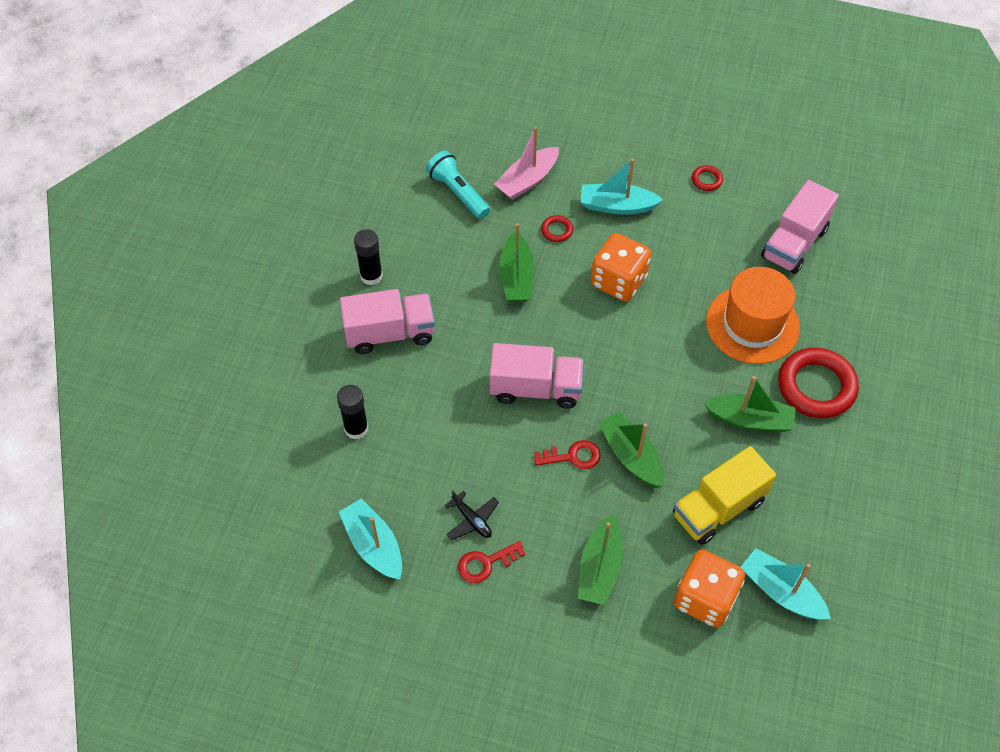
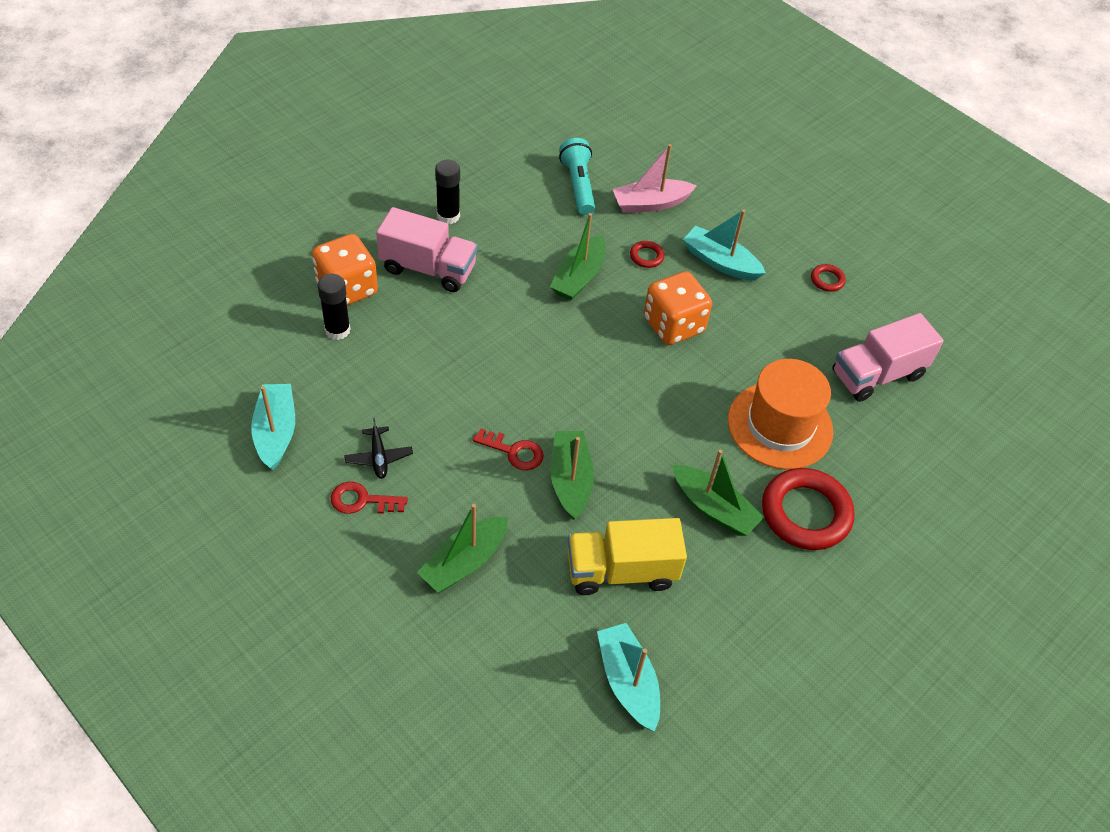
camera: 25 degrees right, 5 degrees down
(535, 388) = (524, 377): pink truck -> none
(705, 599) = (545, 645): orange dice -> orange dice (347, 288)

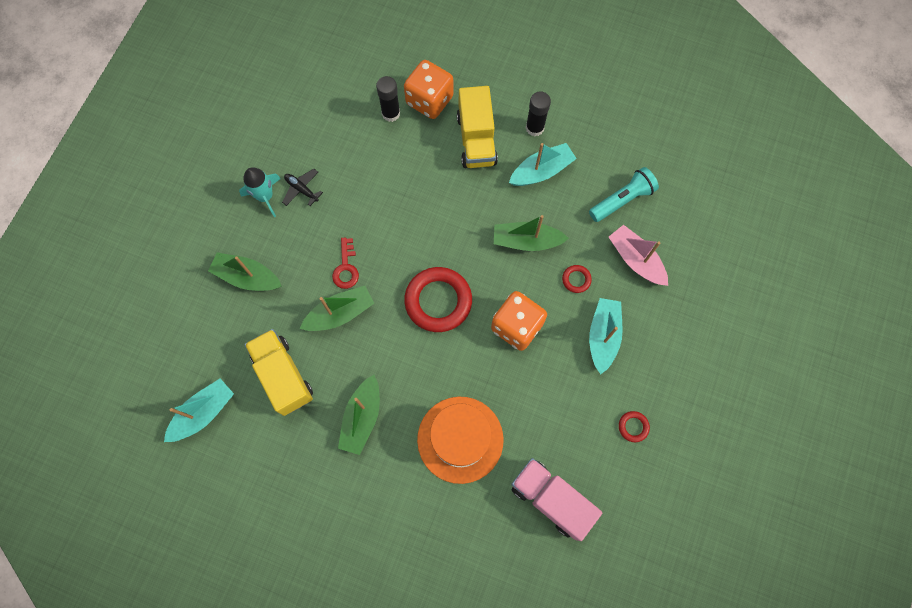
camera: 70 degrees right, 20 degrees up
(276, 432) = (292, 122): turquoise boat -> turquoise boat (541, 171)
(362, 500) = (265, 196): red key -> turquoise rocket
(379, 457) = (302, 189): black plane -> black plane turned 75 degrees clockwise
(428, 268) = (476, 140): pink truck -> yellow truck
(805, 513) = (388, 485): red ring -> red ring (438, 301)

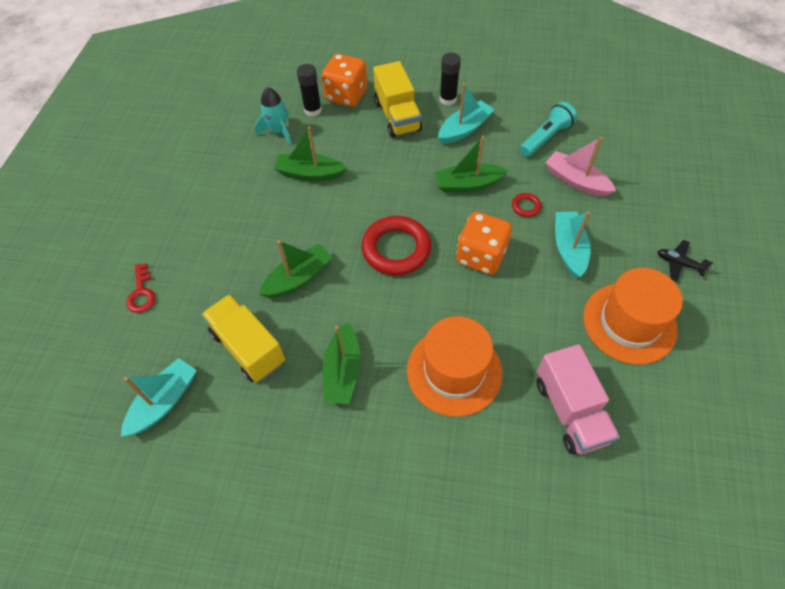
camera: 10 degrees left, 15 degrees down
(247, 277) = (195, 264): green boat -> green boat (310, 173)
(265, 196) = (203, 193): turquoise rocket -> turquoise rocket (278, 131)
(302, 189) = (239, 181): black plane -> black plane (679, 263)
(346, 268) = (296, 237): red key -> red key (141, 293)
(551, 499) = (570, 411): pink truck -> pink truck turned 135 degrees counterclockwise
(633, 427) = (629, 323): red ring -> orange hat

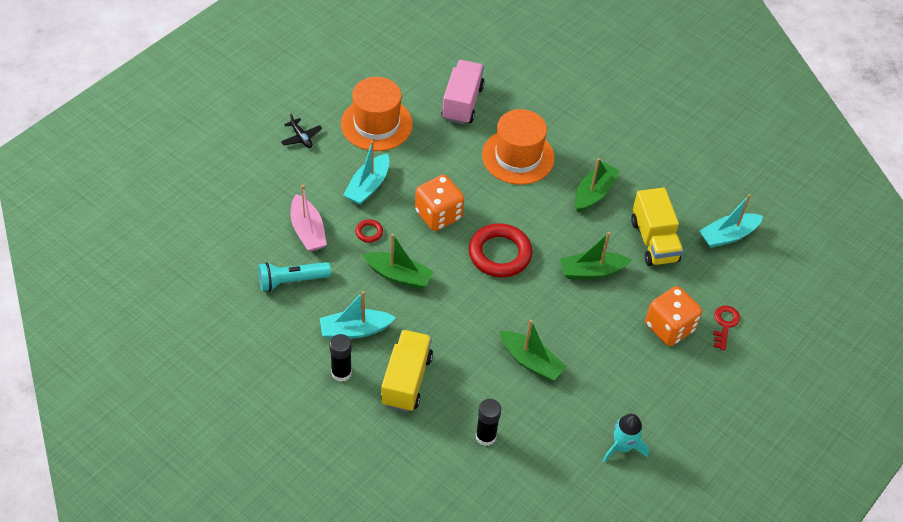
camera: 155 degrees left, 5 degrees down
(278, 131) = (536, 428): turquoise rocket -> turquoise rocket (622, 447)
(346, 95) = (439, 436): orange dice -> orange dice (669, 327)

